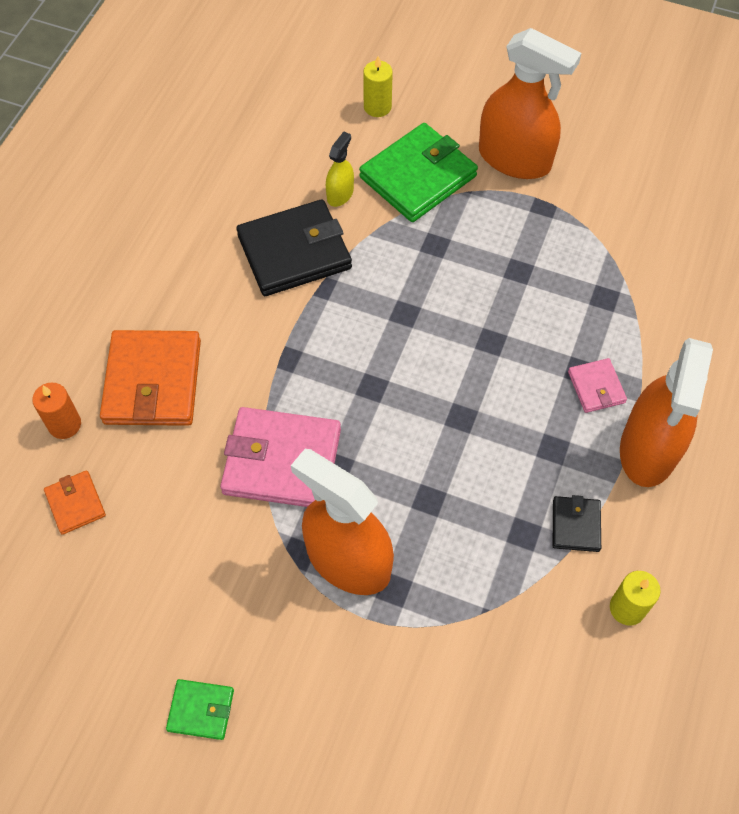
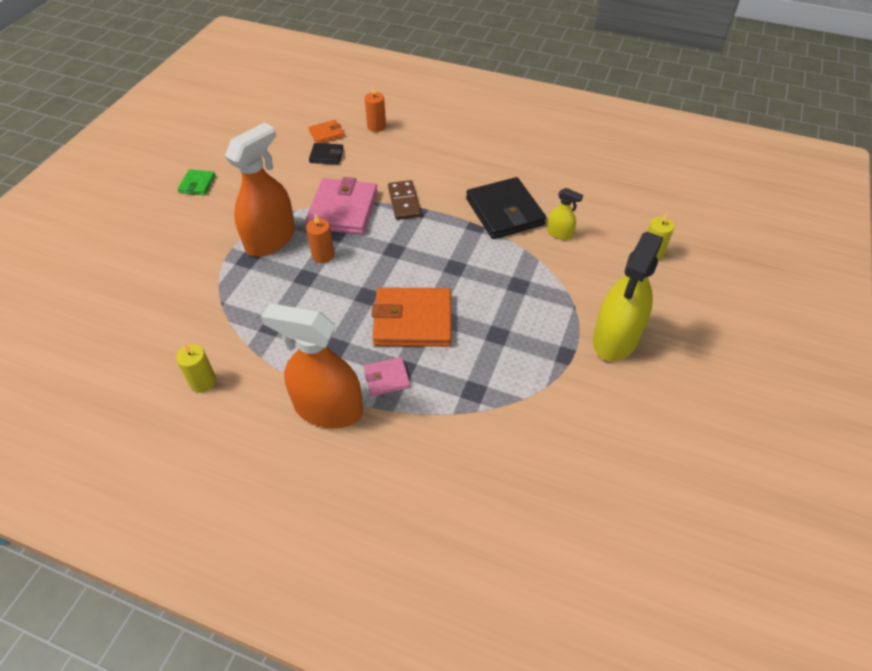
camera: 90 degrees right, 10 degrees down
(153, 382) = (403, 156): orange wallet -> orange wallet (413, 320)
(267, 377) = (404, 202): none -> brown domino
(382, 480) = (323, 255): none -> orange candle
(418, 177) = (584, 276): green wallet -> none
(514, 159) = (615, 338): orange spray bottle -> yellow spray bottle
(576, 525) = (272, 356): black wallet -> black wallet (326, 156)

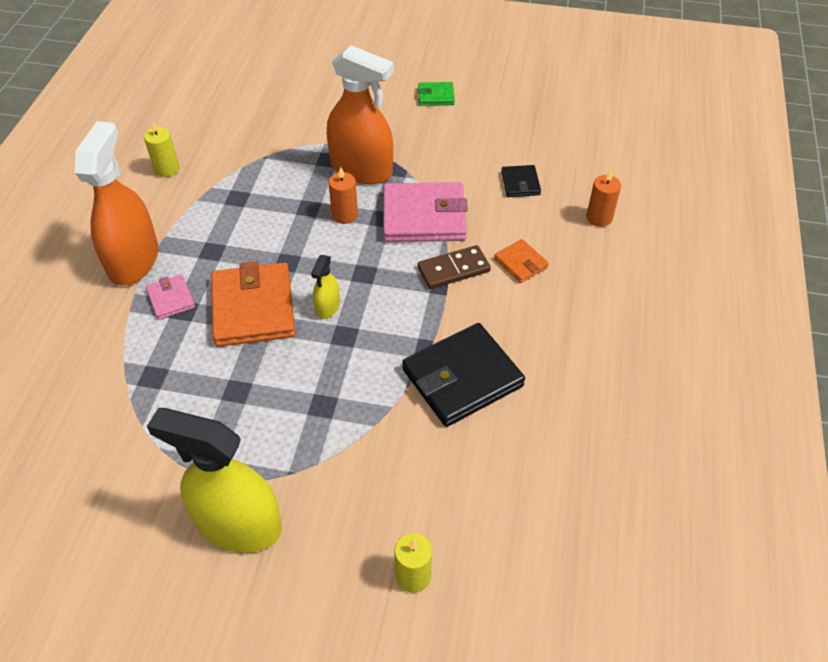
camera: 80 degrees right, 0 degrees up
(327, 134) = (563, 175): orange wallet -> orange wallet (520, 263)
(559, 233) = (432, 447): yellow spray bottle -> yellow spray bottle (327, 307)

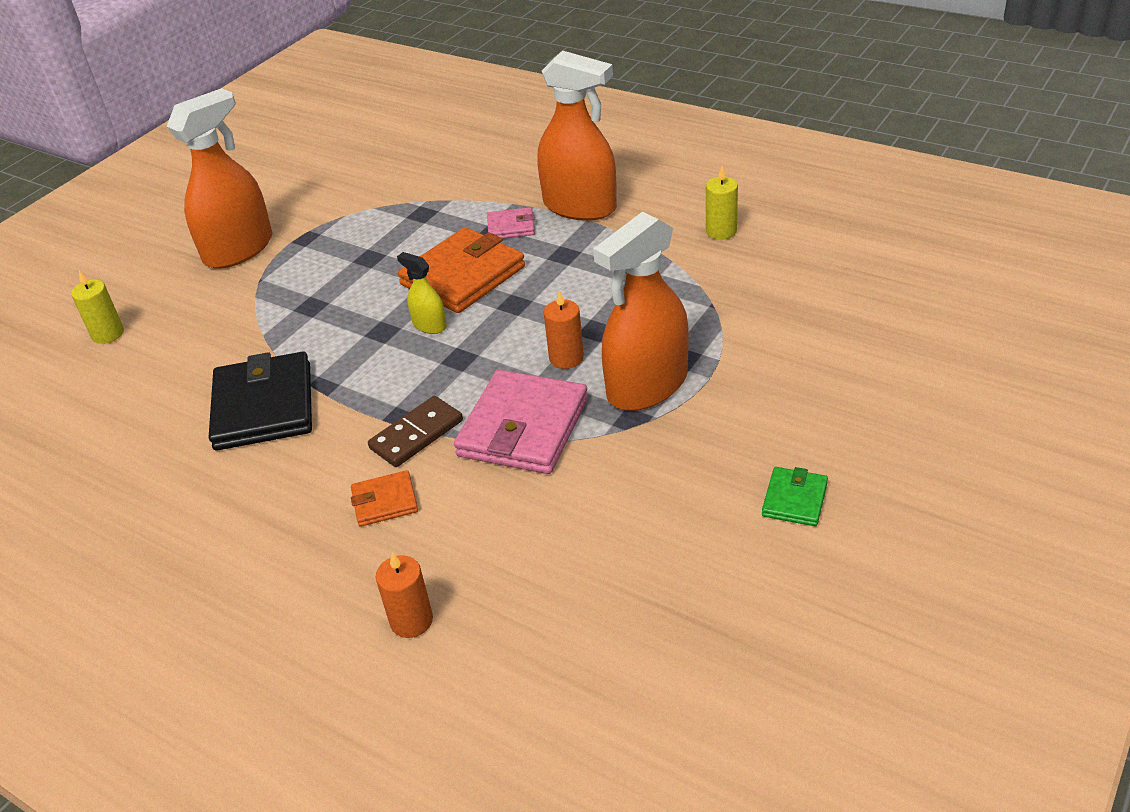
camera: 115 degrees right, 10 degrees down
(238, 524) = (239, 250): yellow spray bottle -> orange spray bottle
(253, 308) = (463, 276): orange wallet -> orange wallet turned 60 degrees counterclockwise
(453, 269) = (416, 435): brown domino -> brown domino turned 45 degrees clockwise
(520, 183) = (535, 547): black wallet -> none

